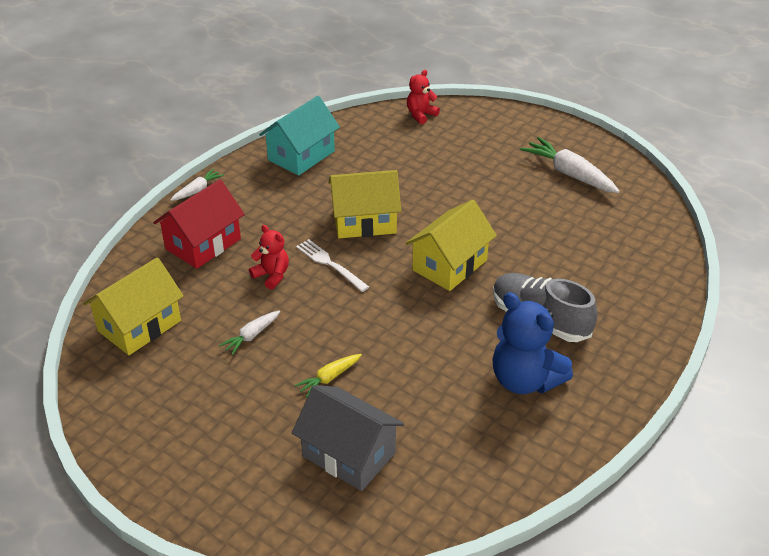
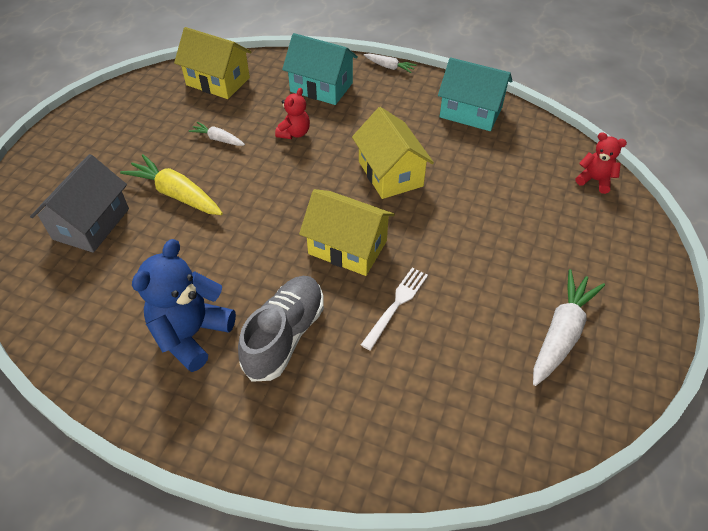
camera: 75 degrees right, 10 degrees up
(203, 244) = (321, 87): red house -> turquoise house
(329, 264) = (321, 163): white fork -> white fork (397, 304)
(329, 378) = (176, 194): yellow carrot -> yellow carrot, size x1.84

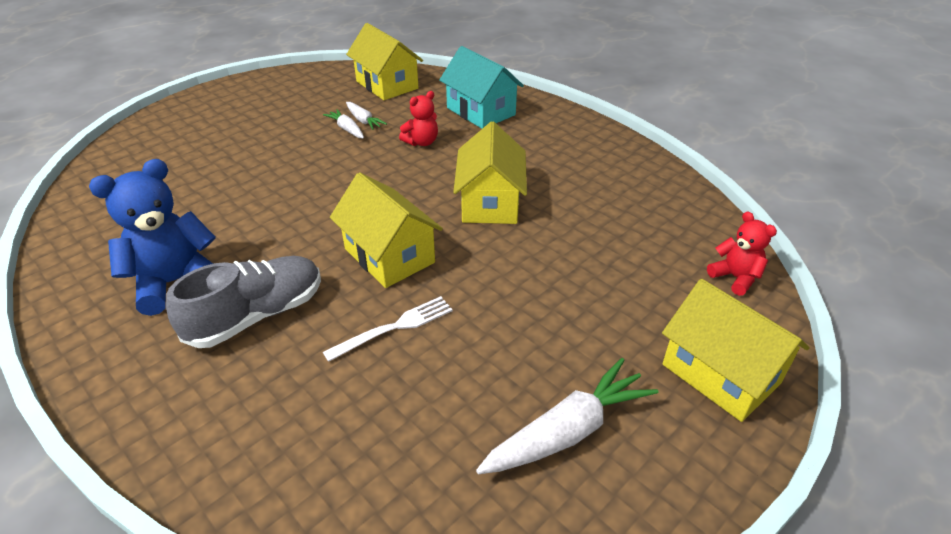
camera: 25 degrees right, 10 degrees down
(91, 224) = (180, 165): grey house -> none
(176, 194) = (270, 162): yellow carrot -> none
(389, 67) = (565, 110): white carrot -> white carrot (363, 121)
(471, 112) = (626, 170): turquoise house -> none
(625, 256) = (720, 373): none -> yellow house

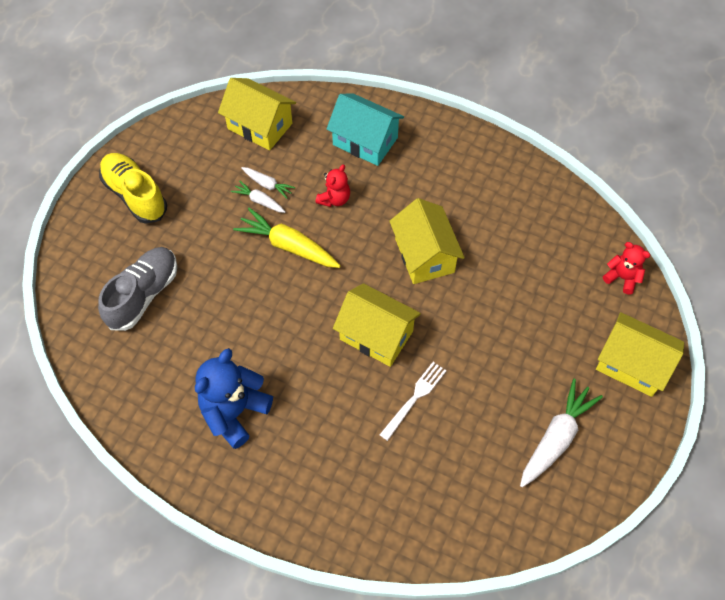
camera: 20 degrees left, 20 degrees up
(238, 104) = (135, 195): none -> yellow shoe
(257, 315) = (314, 420): grey shoe -> grey shoe (143, 295)
(349, 164) = (288, 246): none -> yellow carrot

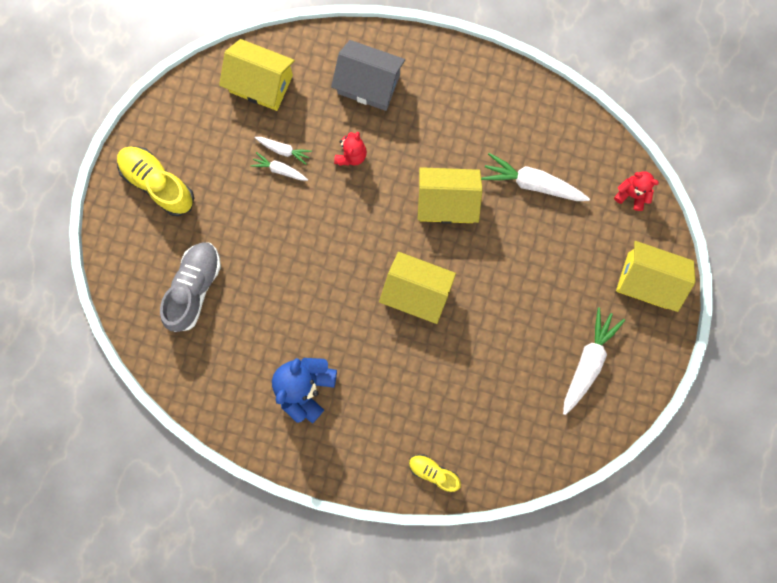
camera: 10 degrees left, 20 degrees up
(288, 246) = (317, 213): yellow carrot -> none
(359, 529) = (433, 472): none -> yellow shoe
(365, 141) = (369, 84): turquoise house -> grey house
(415, 397) = (460, 346): white fork -> none
(424, 255) = (447, 202): yellow house -> yellow house turned 60 degrees counterclockwise
(517, 252) = (532, 183): none -> white carrot

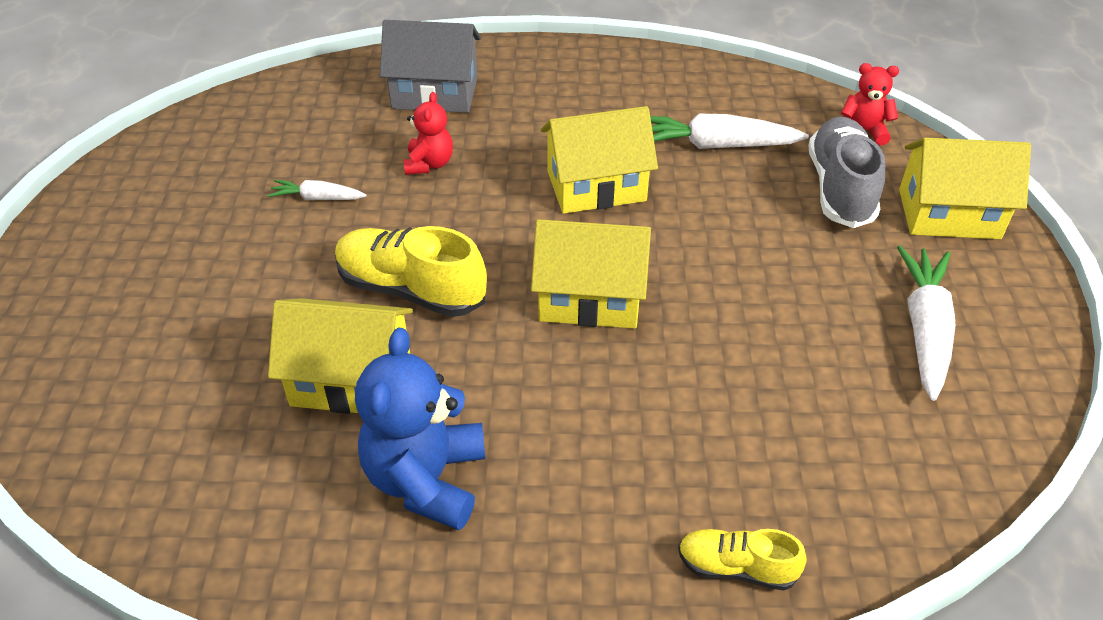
camera: 15 degrees left, 35 degrees down
(158, 183) = (108, 249): yellow shoe -> yellow shoe (411, 289)
(194, 288) = (182, 372): grey shoe -> grey shoe (840, 188)
(261, 83) = (272, 117): yellow house -> yellow house (351, 379)
(283, 150) = (320, 177): white carrot -> none

